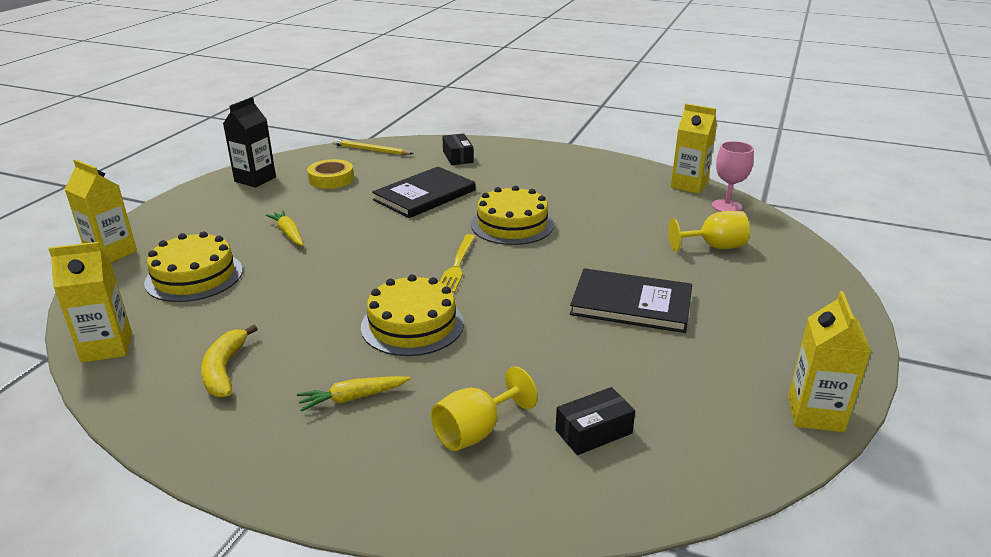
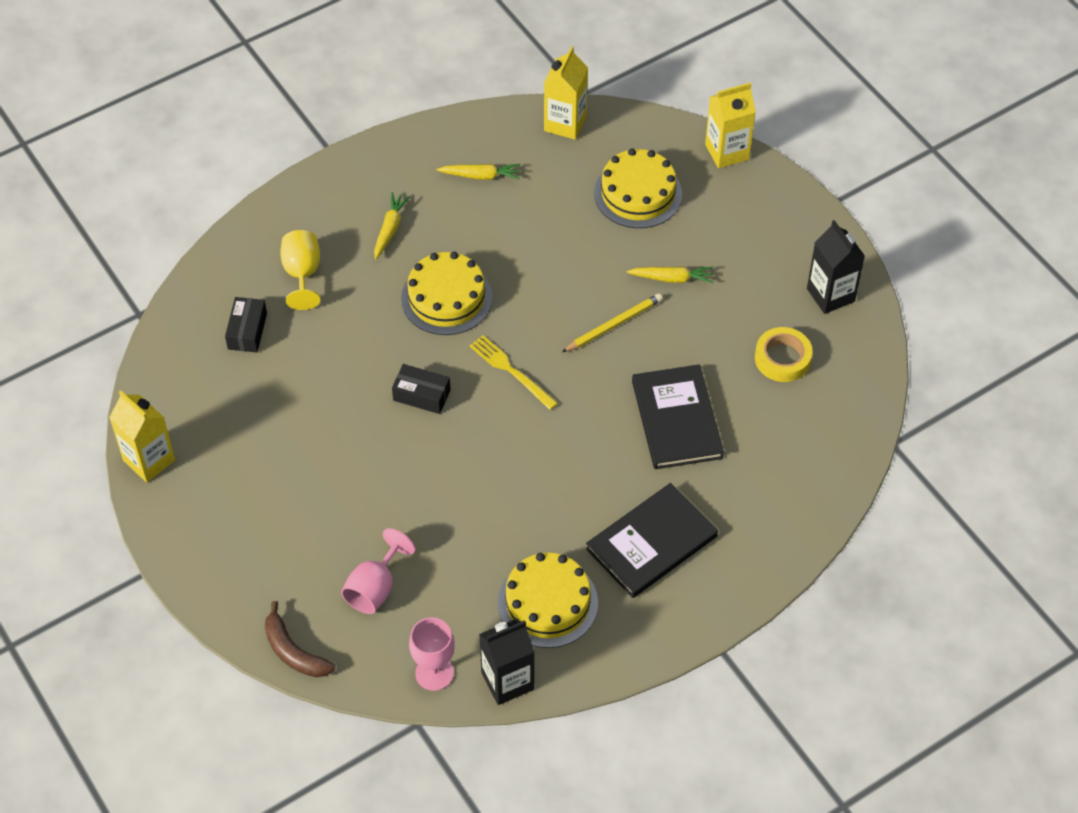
camera: 125 degrees right, 25 degrees up
(224, 370) = (481, 176): yellow banana -> yellow carrot
(371, 150) = (847, 430): yellow pencil -> yellow pencil (614, 324)
(458, 157) = (761, 504): black box -> black box (421, 395)
(512, 224) = (551, 455): yellow cake -> yellow cake (548, 603)
(631, 304) = (350, 452): black book -> black book (651, 543)
(689, 185) = (507, 681): yellow carton -> black carton
(714, 247) = (375, 588): yellow goblet -> pink goblet
(809, 256) = (294, 651): none -> brown banana

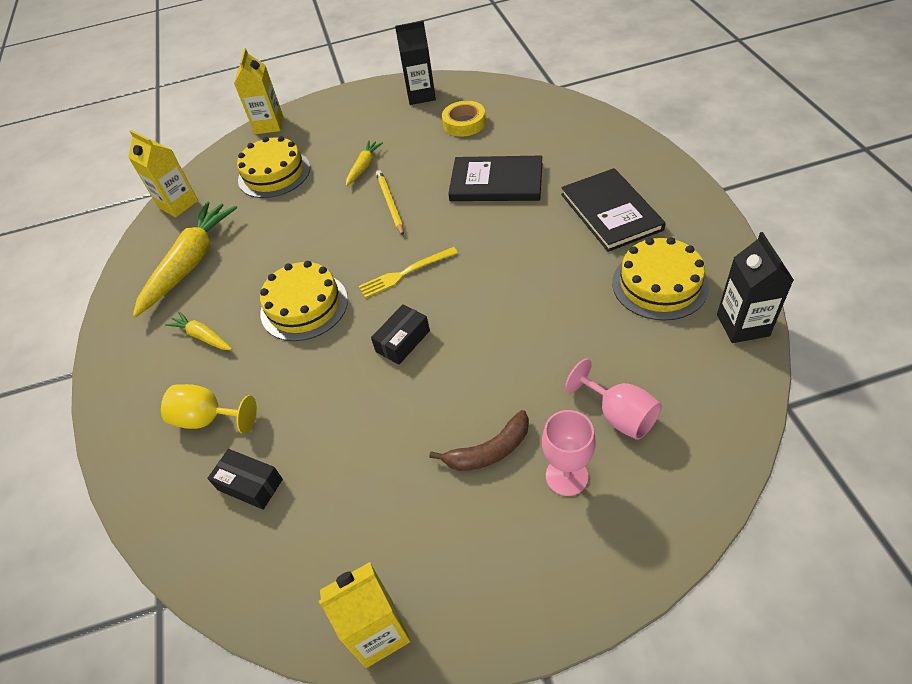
camera: 65 degrees left, 5 degrees down
(294, 651) = (689, 507): brown banana -> brown banana (489, 451)
(434, 673) = (729, 380): pink goblet -> pink goblet (566, 476)
(481, 176) = (191, 263): yellow carrot -> yellow carrot, size x2.02

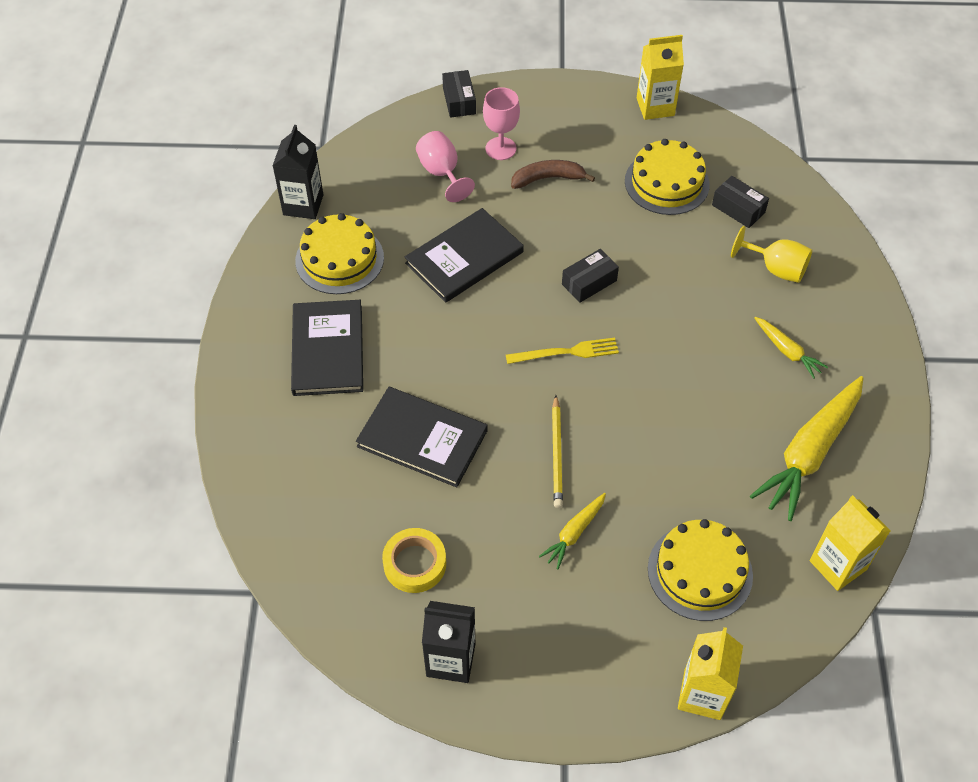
camera: 170 degrees left, 5 degrees up
(304, 306) = (678, 350): yellow cake -> yellow cake (667, 183)
(538, 325) = (464, 258): none -> black book
(665, 540) = (459, 101): none -> black box

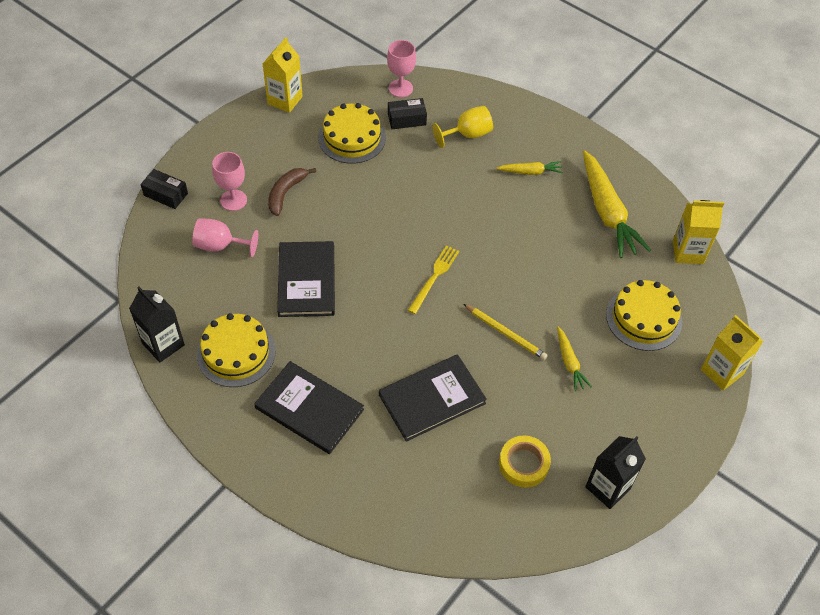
camera: 55 degrees left, 0 degrees up
(589, 282) = (391, 229): black box -> none
(772, 179) = (400, 88): none -> pink goblet

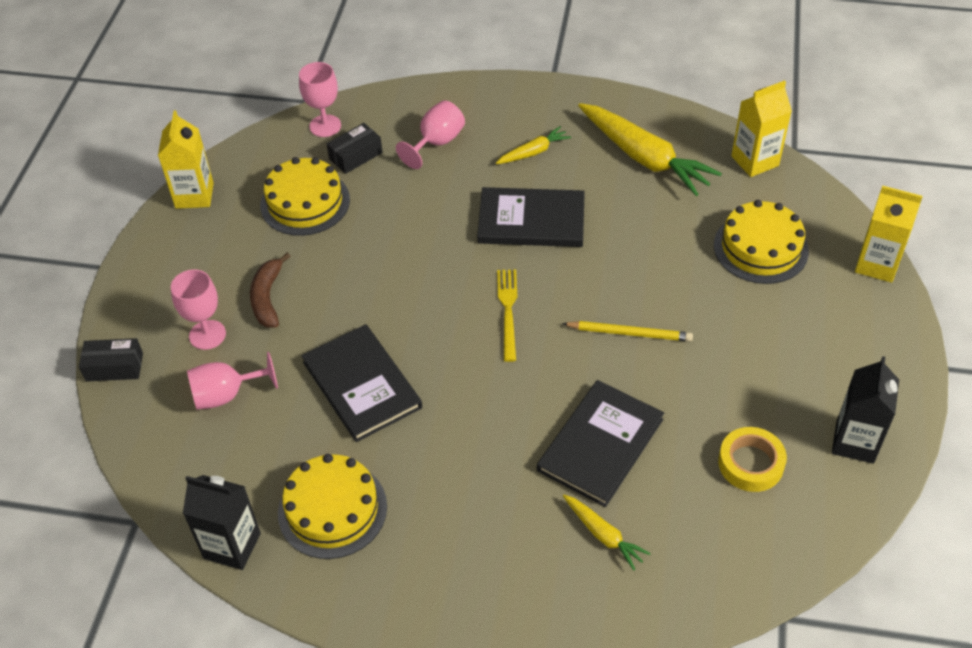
camera: 25 degrees left, 5 degrees down
(309, 409) = (467, 529): black book -> black book (531, 220)
(468, 134) = (436, 143): yellow goblet -> pink goblet
(569, 362) = (719, 331): yellow carrot -> yellow carrot (603, 535)

